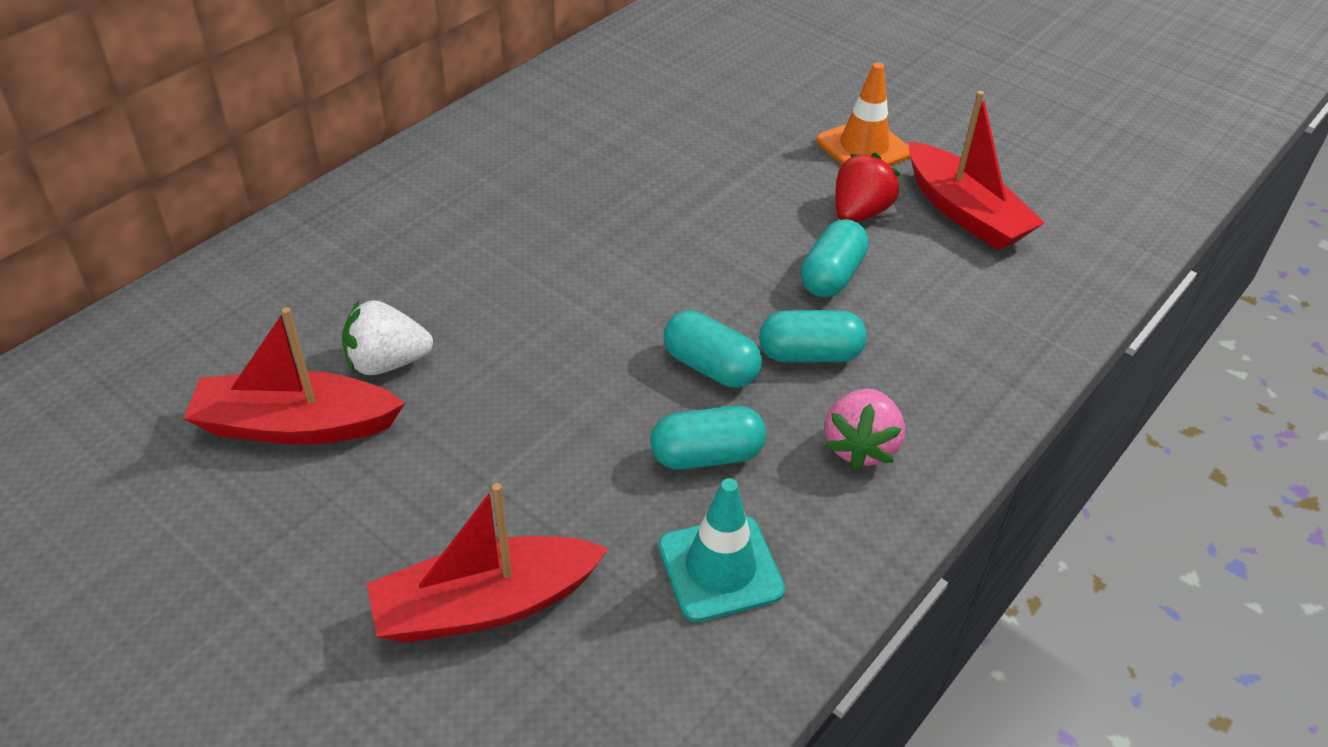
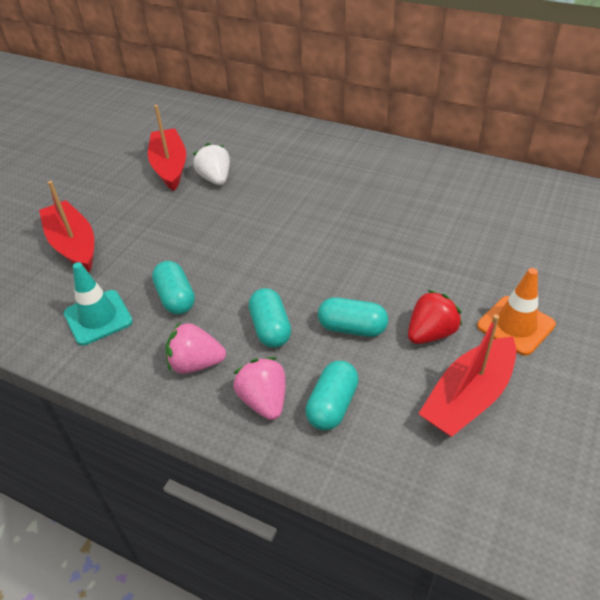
camera: 80 degrees right, 0 degrees up
(710, 367) = (246, 287): turquoise capsule -> turquoise capsule (332, 405)
(859, 213) = (430, 333): red strawberry -> red strawberry turned 60 degrees counterclockwise
(943, 384) = (264, 400): none -> pink strawberry

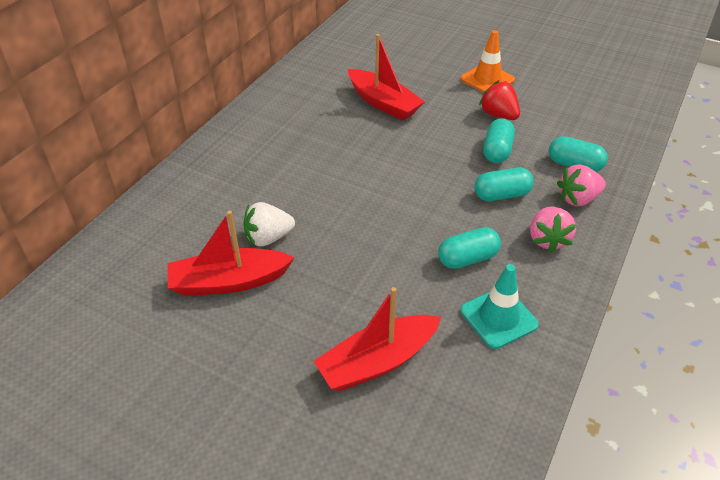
camera: 90 degrees left, 0 degrees up
(468, 397) = (554, 106): red boat -> red boat (383, 103)

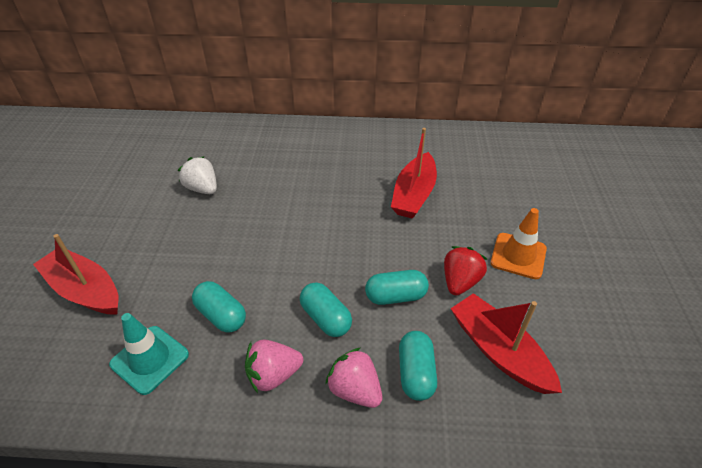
camera: 65 degrees right, 0 degrees up
(229, 282) = (150, 186): red boat -> red boat (498, 351)

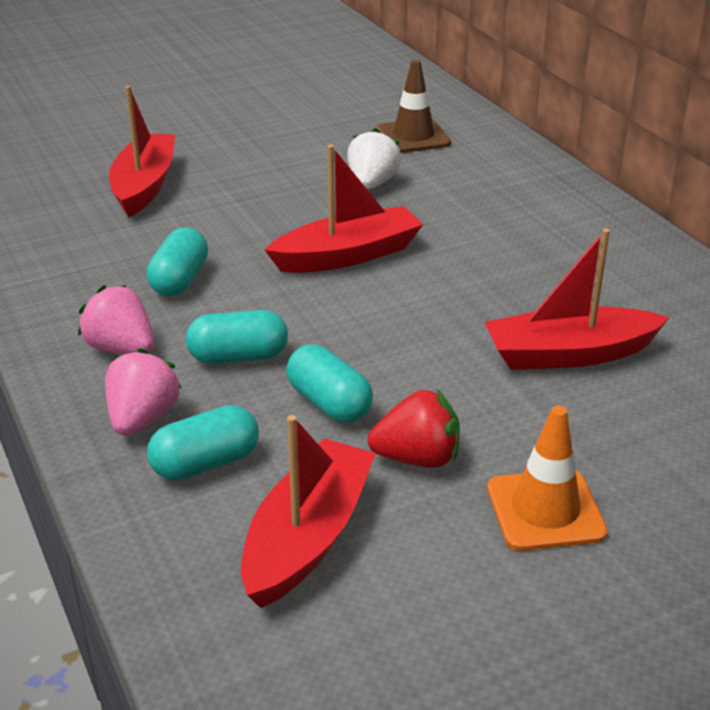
camera: 60 degrees right, 10 degrees down
(149, 359) = (85, 261): turquoise traffic cone -> none
(171, 152) = (413, 137): none -> brown traffic cone
(265, 230) = (348, 255): none -> red boat
(325, 318) = (238, 356): turquoise capsule -> turquoise capsule turned 60 degrees clockwise

